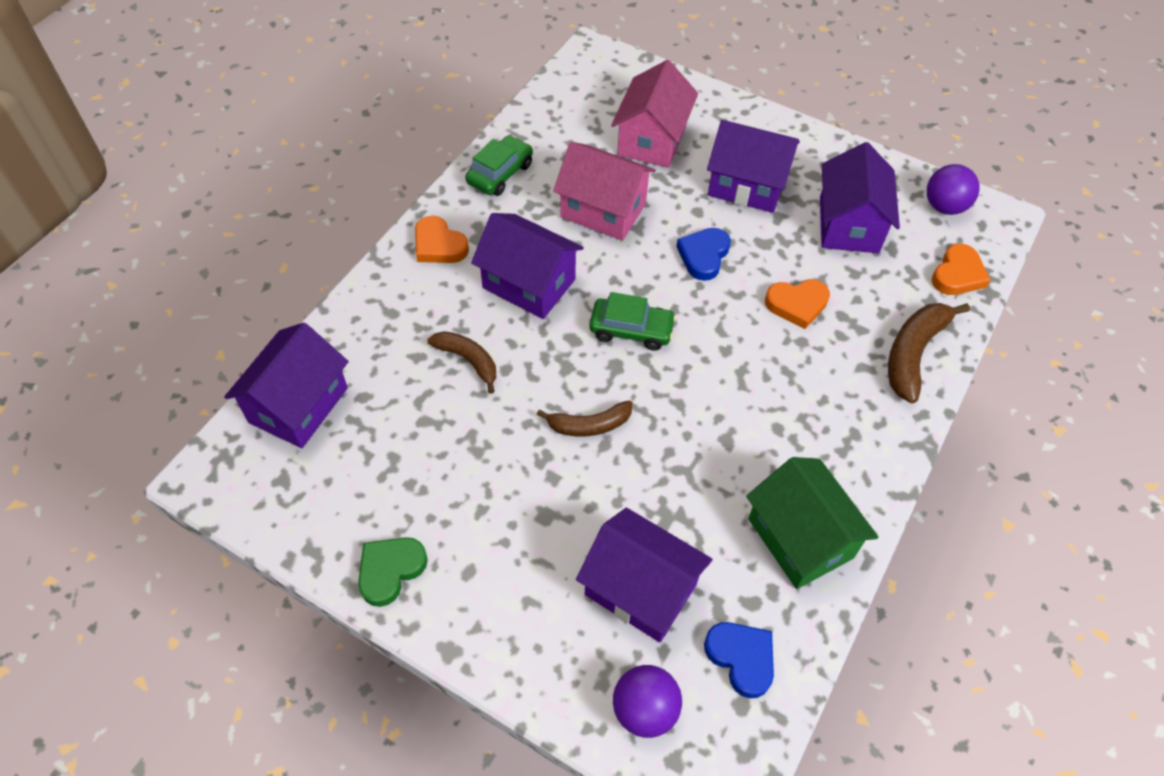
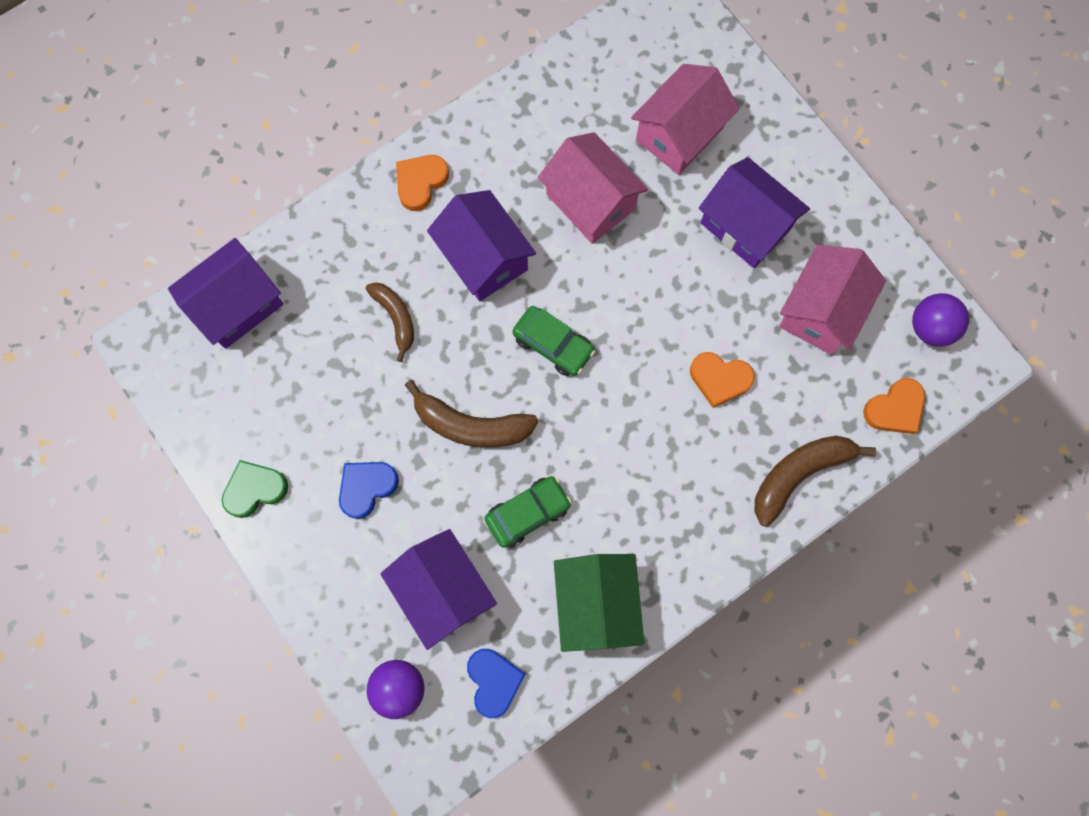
camera: 25 degrees right, 20 degrees up
(439, 245) = (420, 182): orange heart -> orange heart turned 60 degrees clockwise
(500, 173) = (512, 119): green car -> green car (528, 513)
(589, 425) = (471, 425): brown banana -> brown banana, size x1.54
(703, 256) = (660, 291): blue heart -> blue heart (366, 487)
(848, 224) = (821, 311): purple house -> pink house

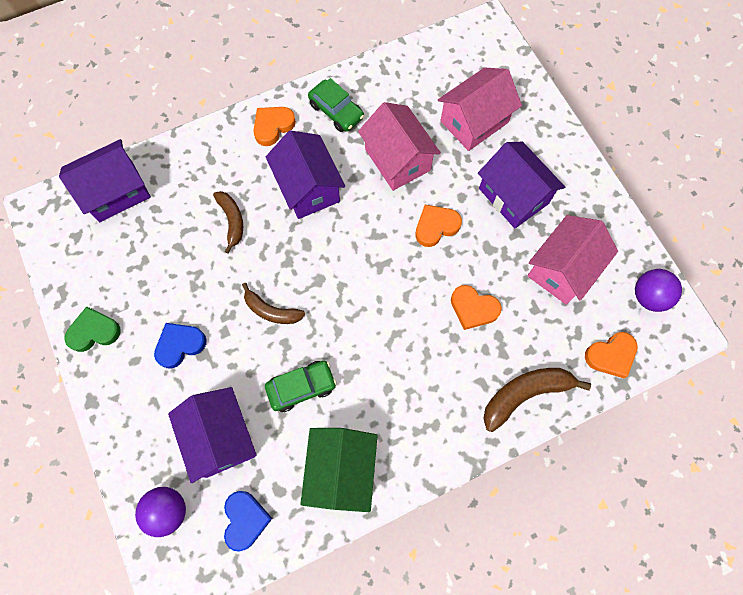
camera: 10 degrees right, 5 degrees down
(471, 425) = (271, 311): brown banana -> brown banana, size x0.65
(553, 344) = (348, 260): green car -> green car (336, 111)
(655, 282) = (436, 226): none -> orange heart

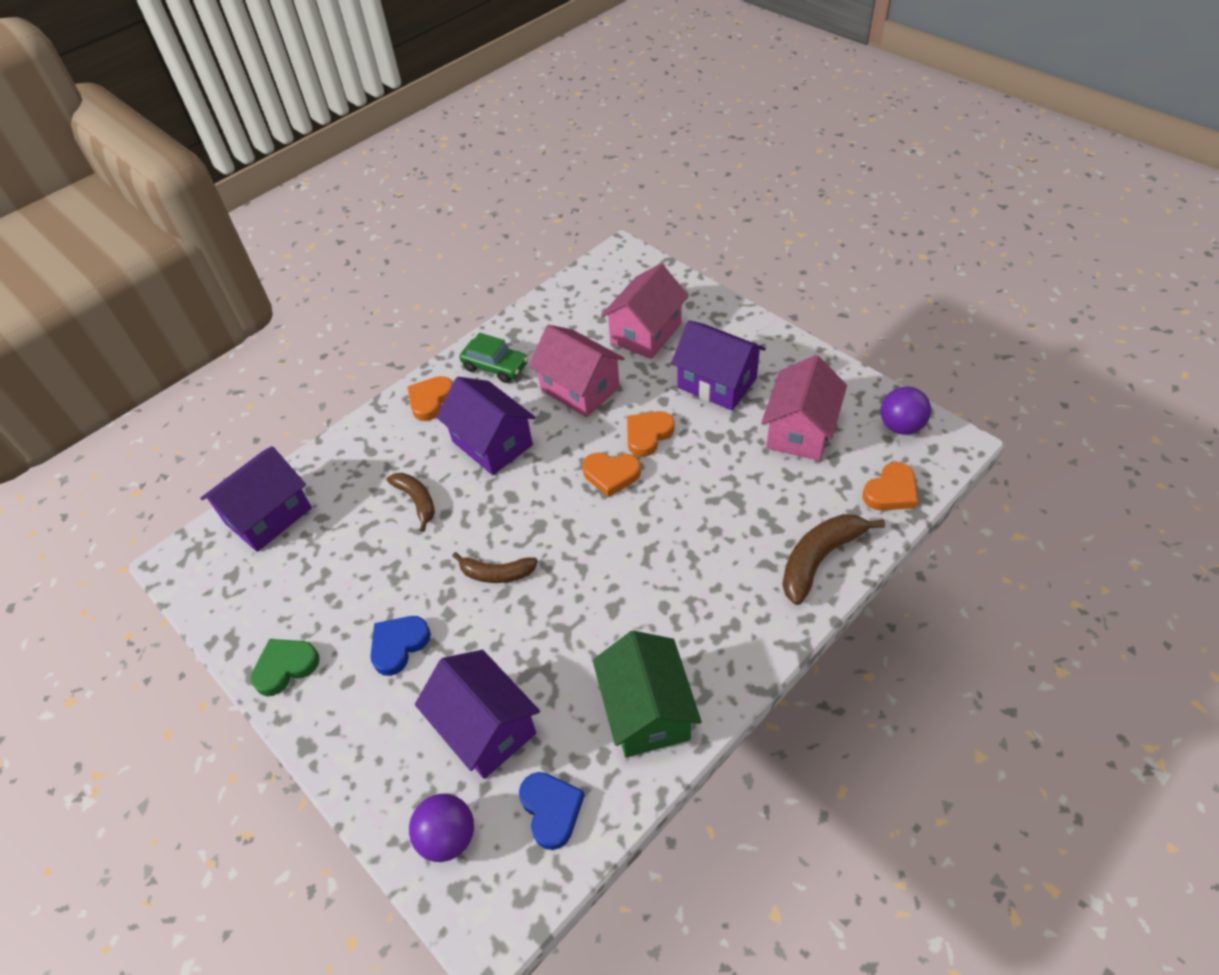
camera: 15 degrees left, 20 degrees down
(301, 387) = (563, 639): green car -> none
(473, 308) = (723, 496): orange heart -> orange heart (611, 475)

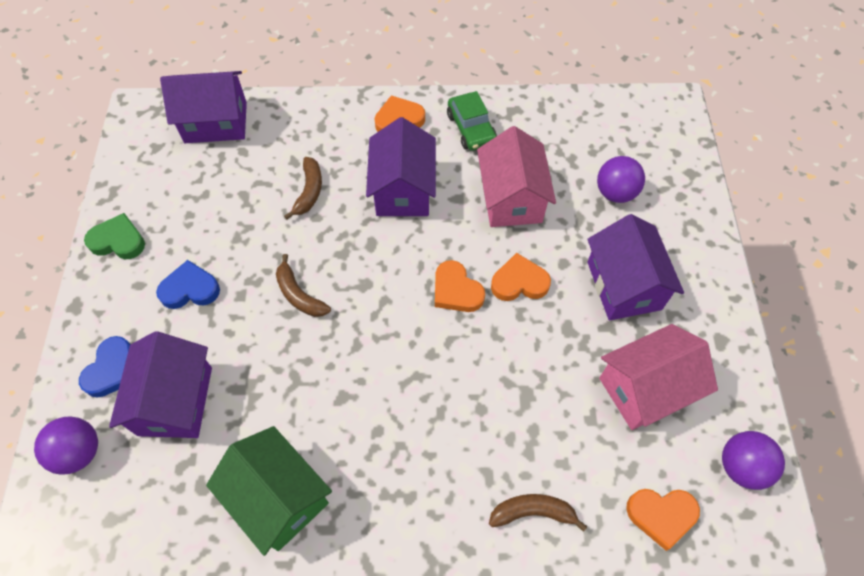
camera: 40 degrees right, 10 degrees up
(551, 810) = (149, 501): blue heart -> blue heart (113, 370)
(646, 333) = (615, 193): pink house -> purple ball
(646, 711) = (278, 498): green house -> green house turned 75 degrees counterclockwise
(819, 559) = (533, 512): brown banana -> brown banana, size x0.65

